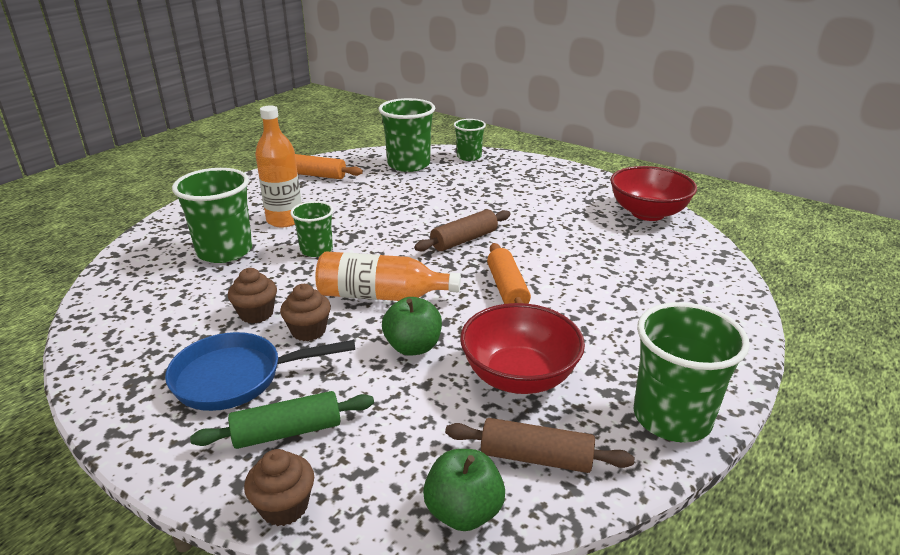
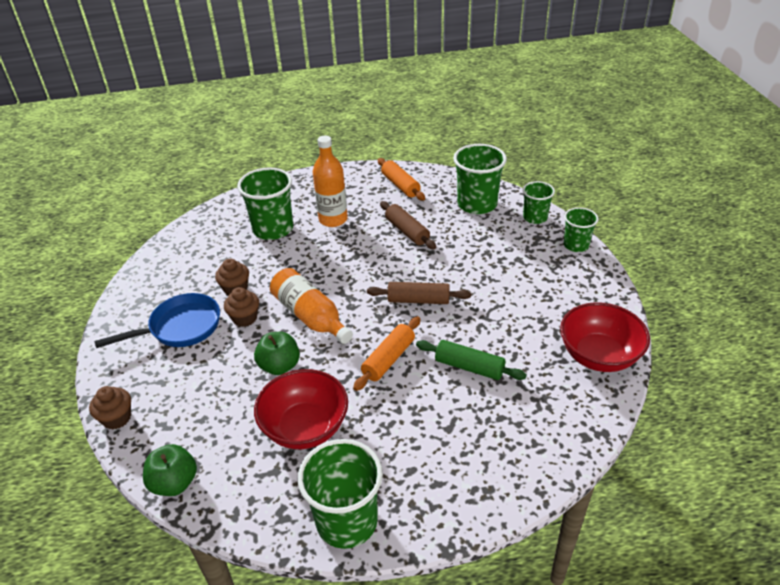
camera: 45 degrees right, 10 degrees up
(236, 378) = (180, 327): blue pan -> blue pan turned 120 degrees clockwise
(287, 432) = (163, 377): green rolling pin -> green rolling pin (469, 367)
(316, 250) = (320, 256): green cup -> green cup (576, 245)
(536, 457) = (243, 483): brown rolling pin -> brown rolling pin (407, 231)

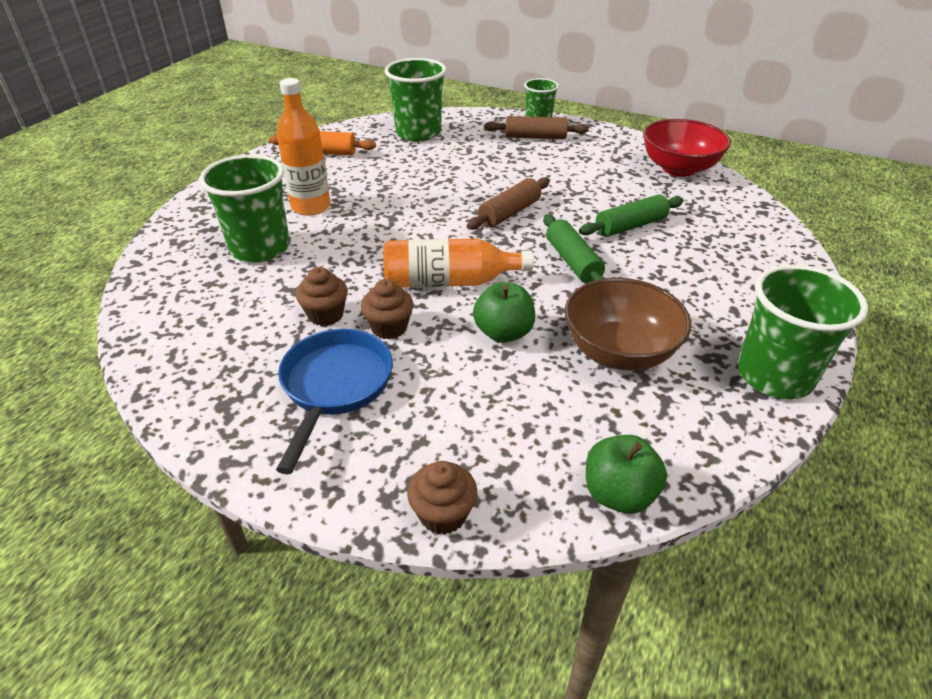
camera: 55 degrees left, 0 degrees up
(305, 427) = (619, 352): red bowl -> brown bowl
(388, 359) = (572, 262): orange rolling pin -> green rolling pin
(407, 231) = (400, 178): brown rolling pin -> brown rolling pin (535, 137)
(535, 217) = (478, 120): green cup -> none

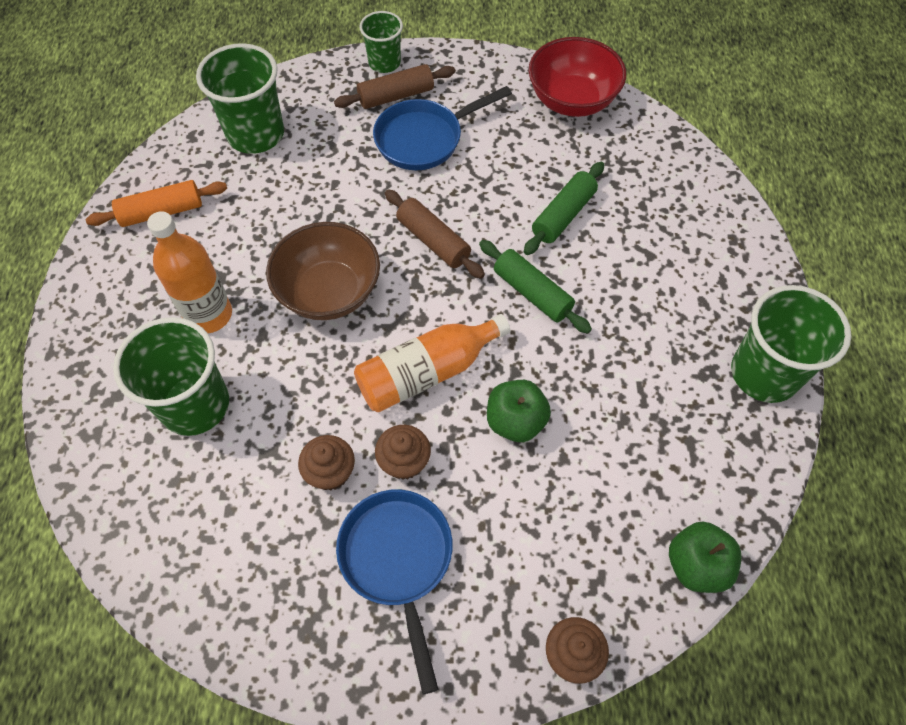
camera: 25 degrees left, 20 degrees up
(509, 213) = (433, 241): brown rolling pin -> brown rolling pin turned 60 degrees counterclockwise
(542, 161) = (424, 139): none -> blue pan
(619, 352) = (628, 401): brown bowl -> brown bowl (329, 292)

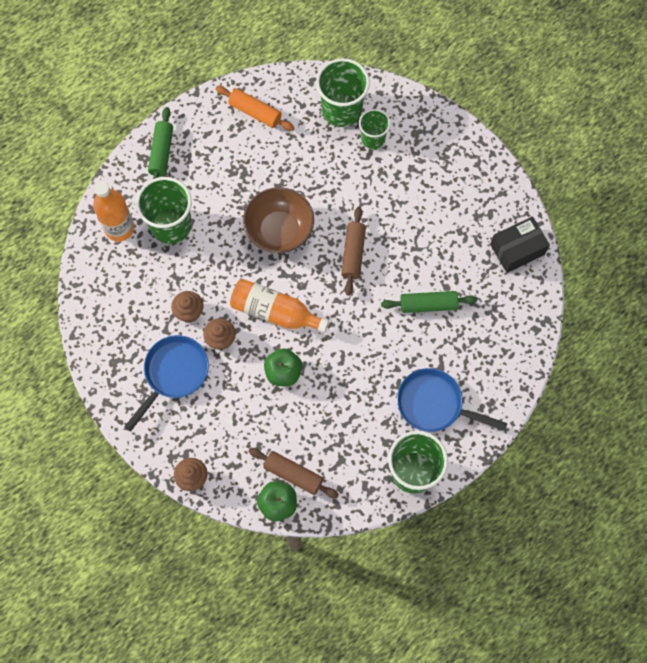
camera: 50 degrees right, 10 degrees up
(209, 315) = (219, 188): orange bottle -> orange bottle (119, 228)
(384, 63) = (452, 129): green cup -> green cup (373, 138)
(396, 96) = (433, 155): brown rolling pin -> brown rolling pin (293, 474)
(424, 139) = (416, 195): blue pan -> blue pan (434, 404)
(532, 293) = (363, 326): green rolling pin -> green rolling pin (161, 152)
(572, 100) = (517, 249): red bowl -> black box

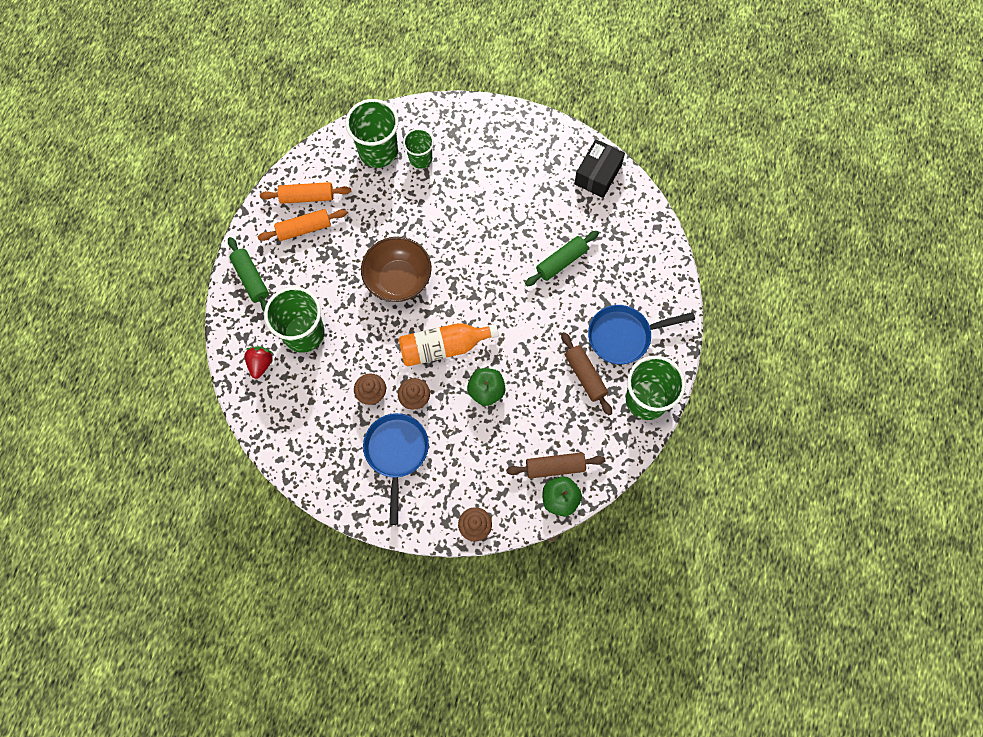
camera: 35 degrees left, 0 degrees up
(119, 228) = (260, 364): orange bottle -> red strawberry
(233, 138) = (304, 229): none -> orange rolling pin
(353, 254) = (472, 260): brown rolling pin -> brown rolling pin (585, 376)

